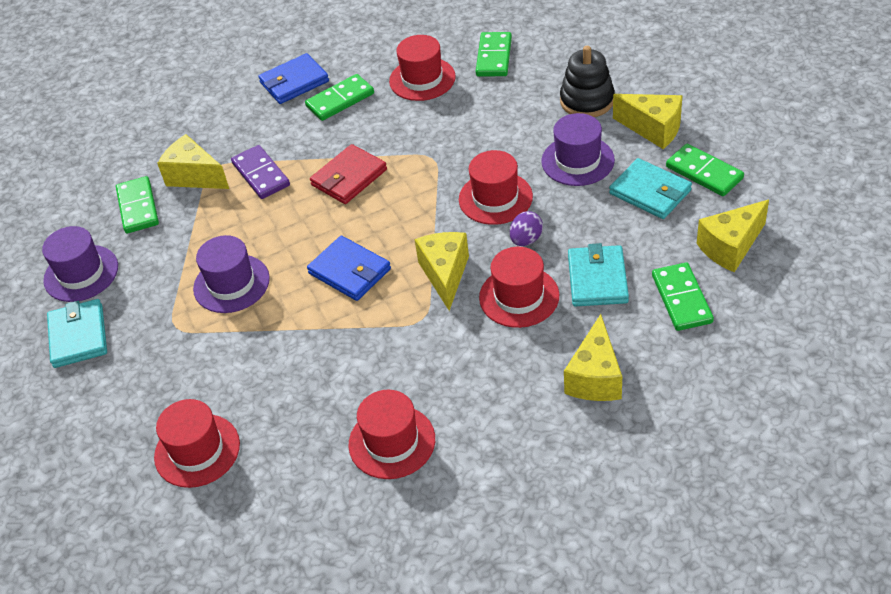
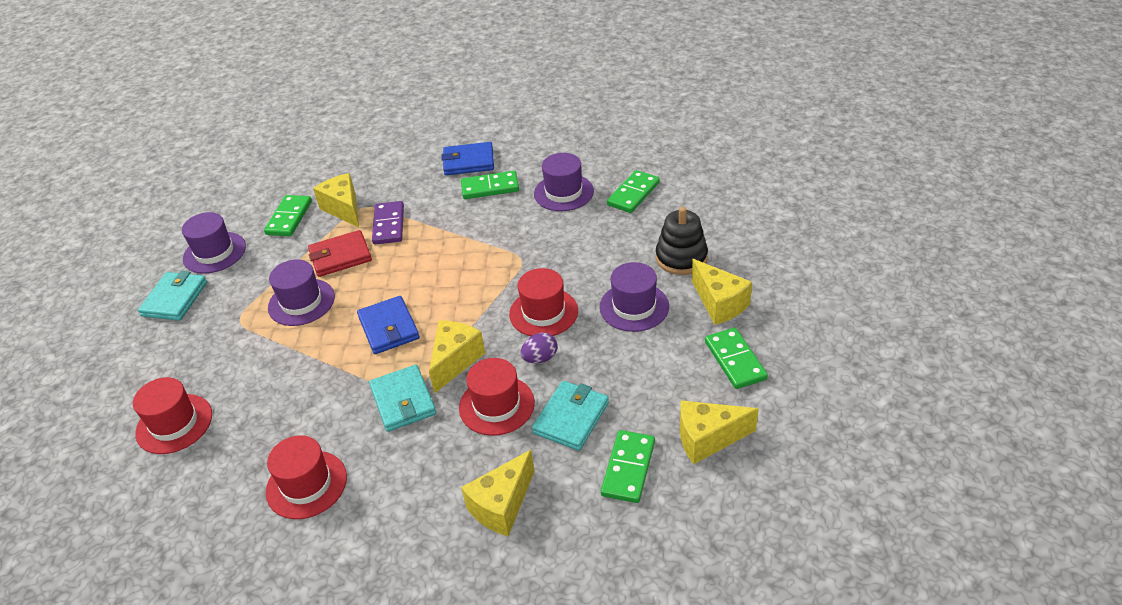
camera: 25 degrees right, 5 degrees down
(349, 177) = (448, 251): red wallet -> red wallet (340, 256)
(422, 79) = (563, 192): red hat -> purple hat
(650, 192) = (674, 359): turquoise wallet -> turquoise wallet (403, 401)

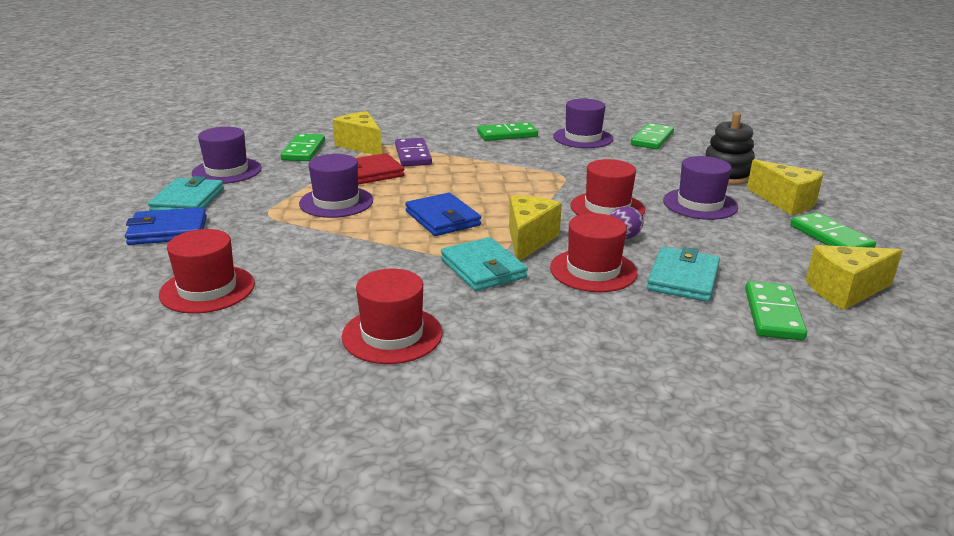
camera: 10 degrees left, 15 degrees down
(468, 162) = (477, 120): blue wallet -> blue wallet (168, 231)
(502, 505) = (644, 346): yellow cheese -> none

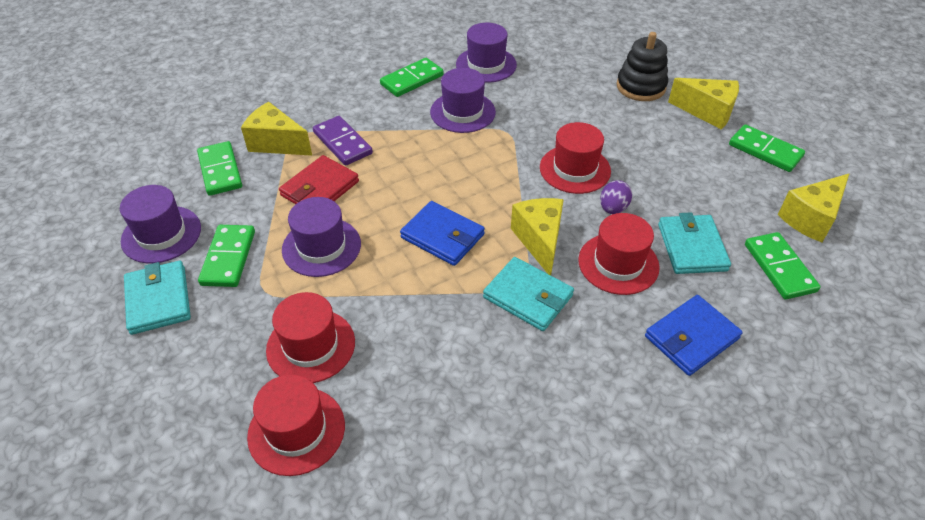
camera: 25 degrees left, 20 degrees up
(168, 231) = (178, 358): blue wallet -> blue wallet (691, 337)
(392, 335) = (514, 419): red hat -> red hat (311, 346)
(652, 139) = (548, 49): green domino -> green domino (228, 258)
(700, 204) = (645, 137): purple hat -> purple hat (462, 112)

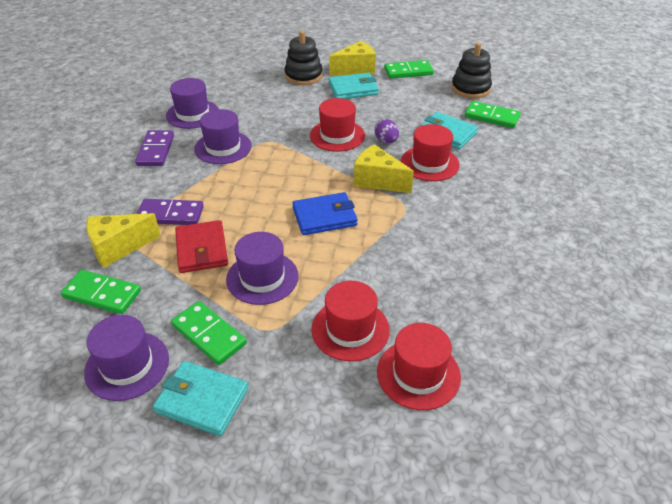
camera: 50 degrees left, 5 degrees down
(412, 80) = (155, 150): green domino -> purple domino
(528, 296) = (416, 210): turquoise wallet -> turquoise wallet (353, 89)
(691, 337) = (507, 170): blue wallet -> none
(810, 218) = (470, 89): yellow cheese -> black stacking toy

